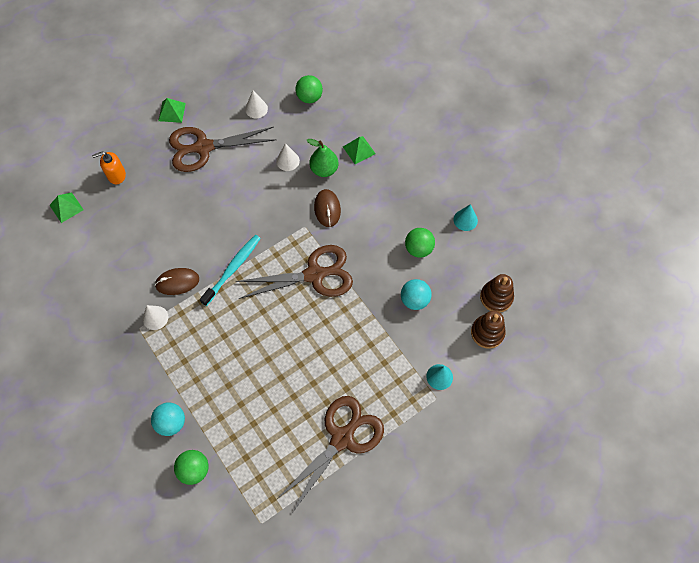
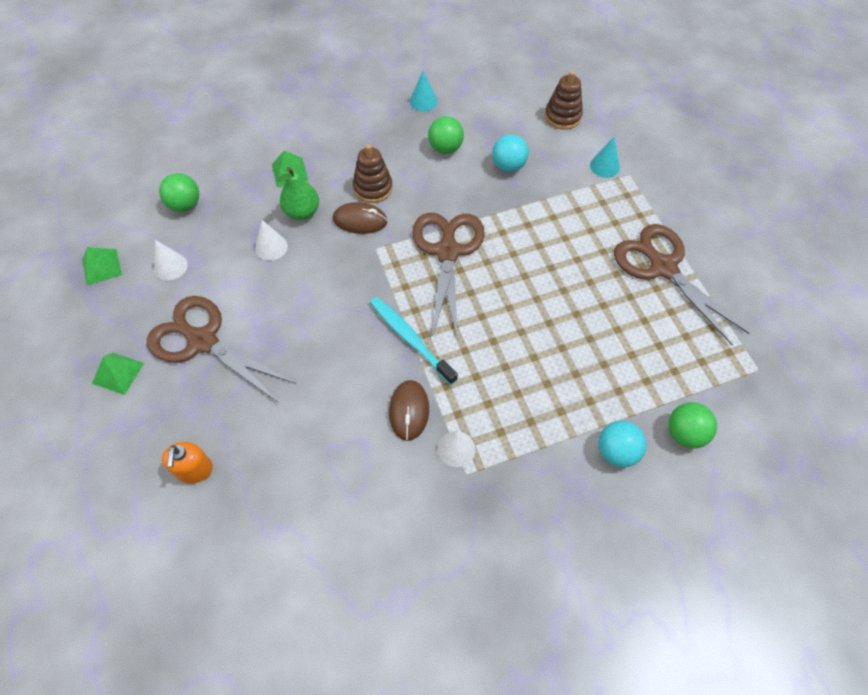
camera: 75 degrees left, 5 degrees down
(66, 207) = (220, 557): green pyramid -> green pyramid (102, 267)
(203, 147) = (203, 341): brown scissors -> brown scissors turned 120 degrees clockwise
(496, 297) = (524, 100): brown stacking toy -> brown stacking toy (373, 188)

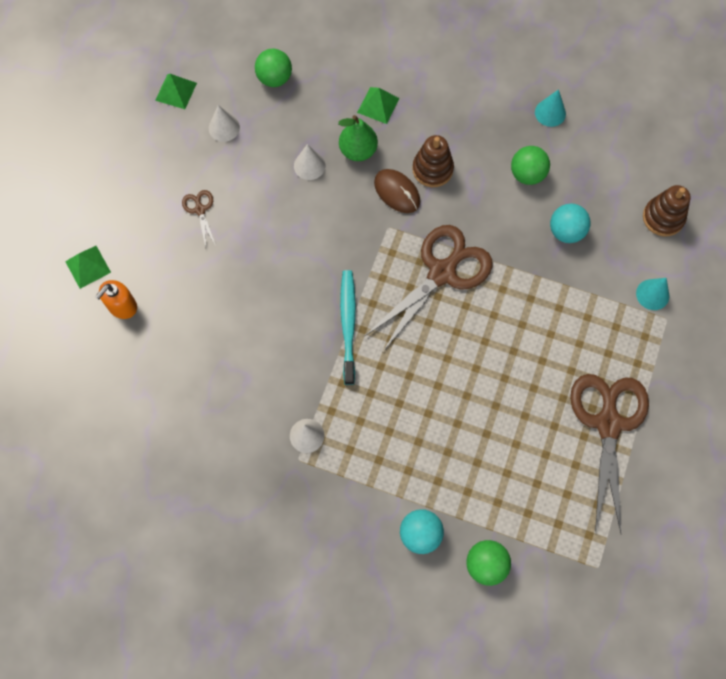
camera: 40 degrees right, 10 degrees up
(118, 373) = (126, 191): green pyramid -> green pyramid (88, 266)
(203, 341) = (200, 210): brown scissors -> brown scissors, size x0.43
(409, 411) = (298, 380): brown mouse -> none

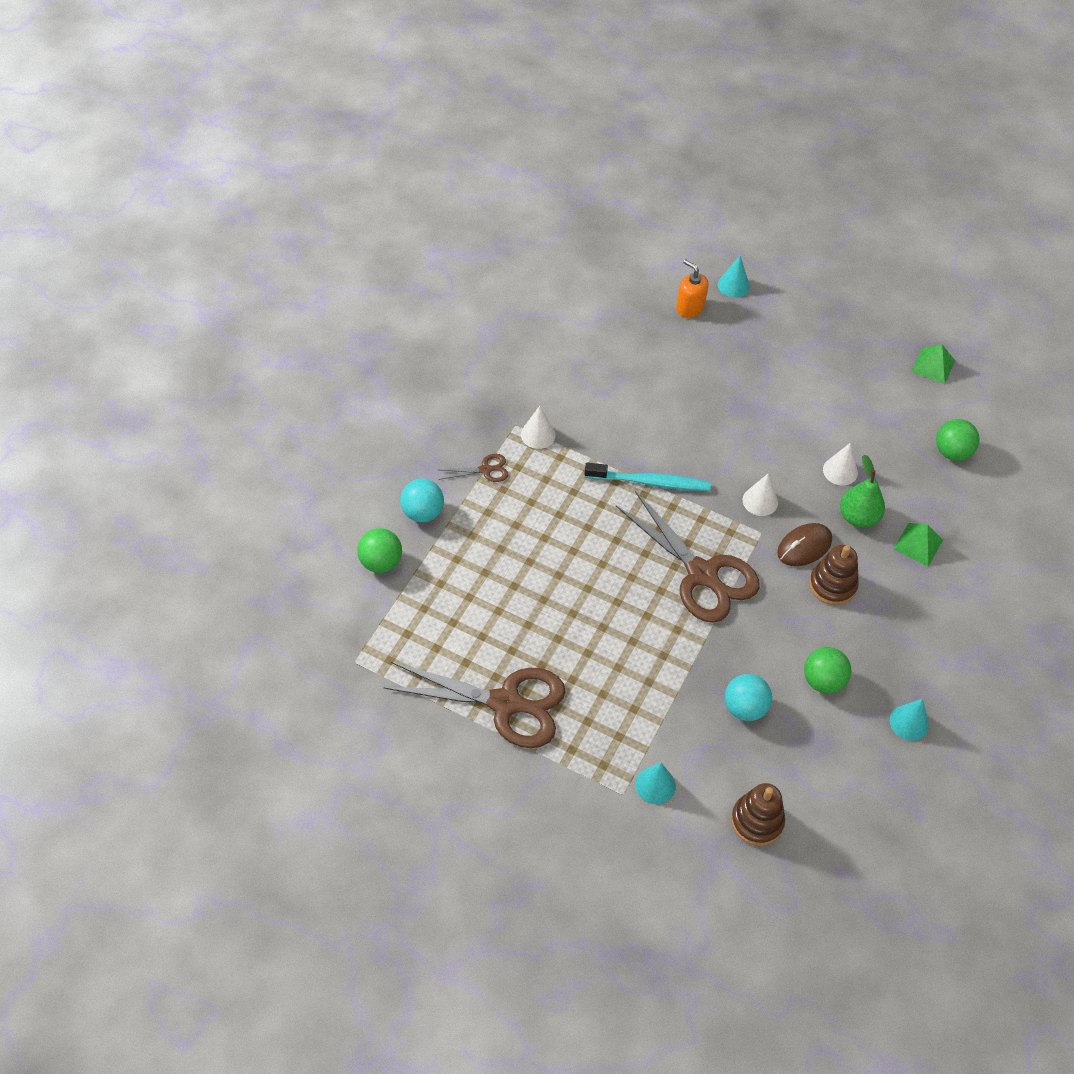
camera: 95 degrees right, 15 degrees down
(88, 266) = (733, 285): green pyramid -> turquoise cone
(200, 210) = (790, 374): brown scissors -> brown scissors (485, 470)
(224, 128) = (888, 402): white cone -> white cone (760, 501)

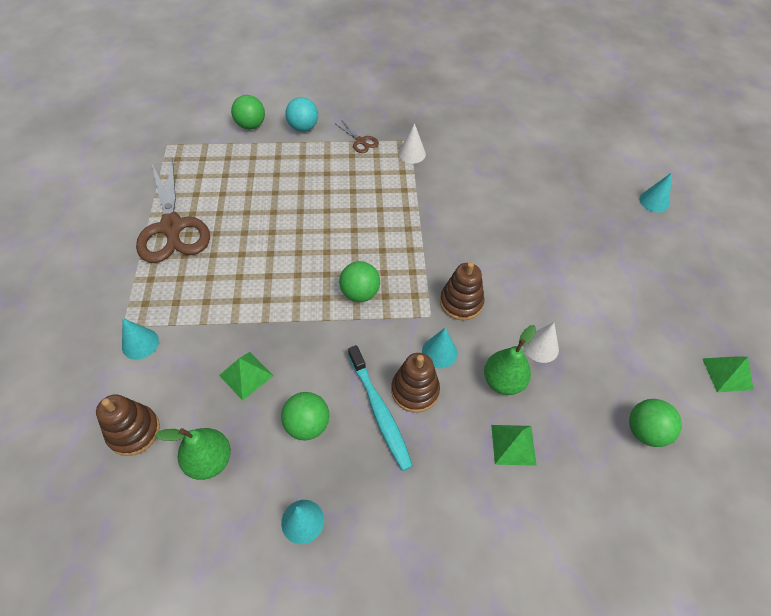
camera: 60 degrees right, 0 degrees up
(650, 482) = (422, 228): turquoise toothbrush -> turquoise toothbrush (379, 411)
(689, 307) = (604, 185): orange soap dispenser -> none
(702, 574) = (360, 293): brown scissors -> green ball
(744, 708) = (246, 375): turquoise ball -> green pyramid
(760, 501) = (461, 302): white cone -> brown stacking toy
(804, 546) = (439, 352): brown mouse -> turquoise cone
(819, 770) = (209, 460): none -> green pear

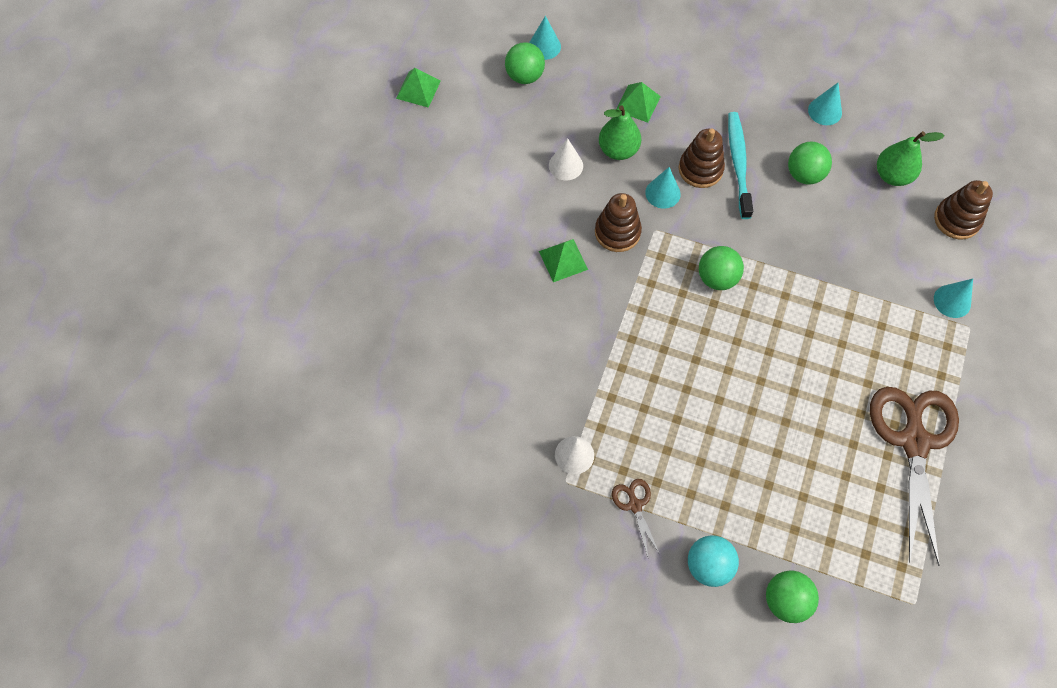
camera: 155 degrees left, 10 degrees up
(246, 375) = (851, 234): green pyramid -> green pyramid (563, 260)
(654, 201) = (324, 271): turquoise cone -> turquoise cone (544, 46)

